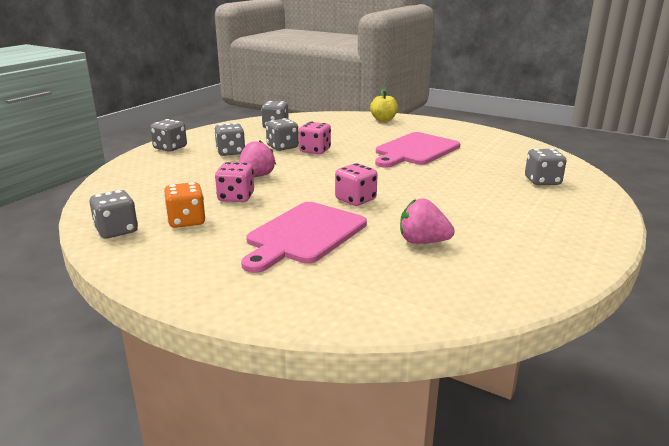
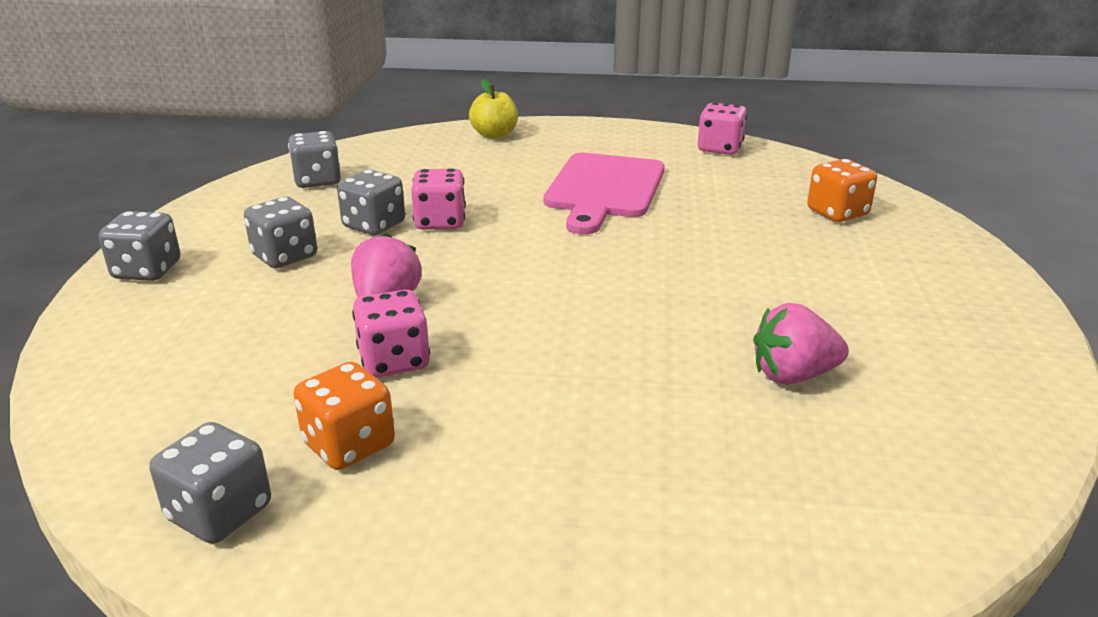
camera: 25 degrees left, 5 degrees up
(304, 235) = (596, 415): pink cutting board -> none
(355, 200) = (608, 314): pink dice -> pink dice (719, 148)
(542, 181) = (837, 213): grey dice -> orange dice

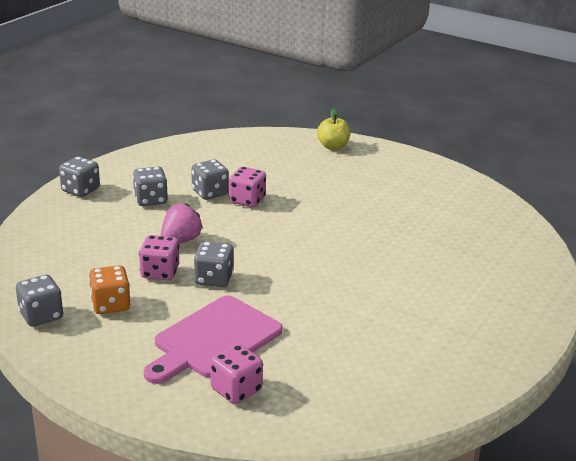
camera: 25 degrees right, 0 degrees up
(317, 181) = (202, 155): grey dice -> grey dice (214, 279)
(604, 189) = (362, 203): pink cutting board -> pink cutting board (213, 340)
(719, 148) = (471, 192): pink dice -> pink dice (236, 390)
(793, 375) = (348, 340): pink strawberry -> none
(837, 213) = (493, 258): orange dice -> none

